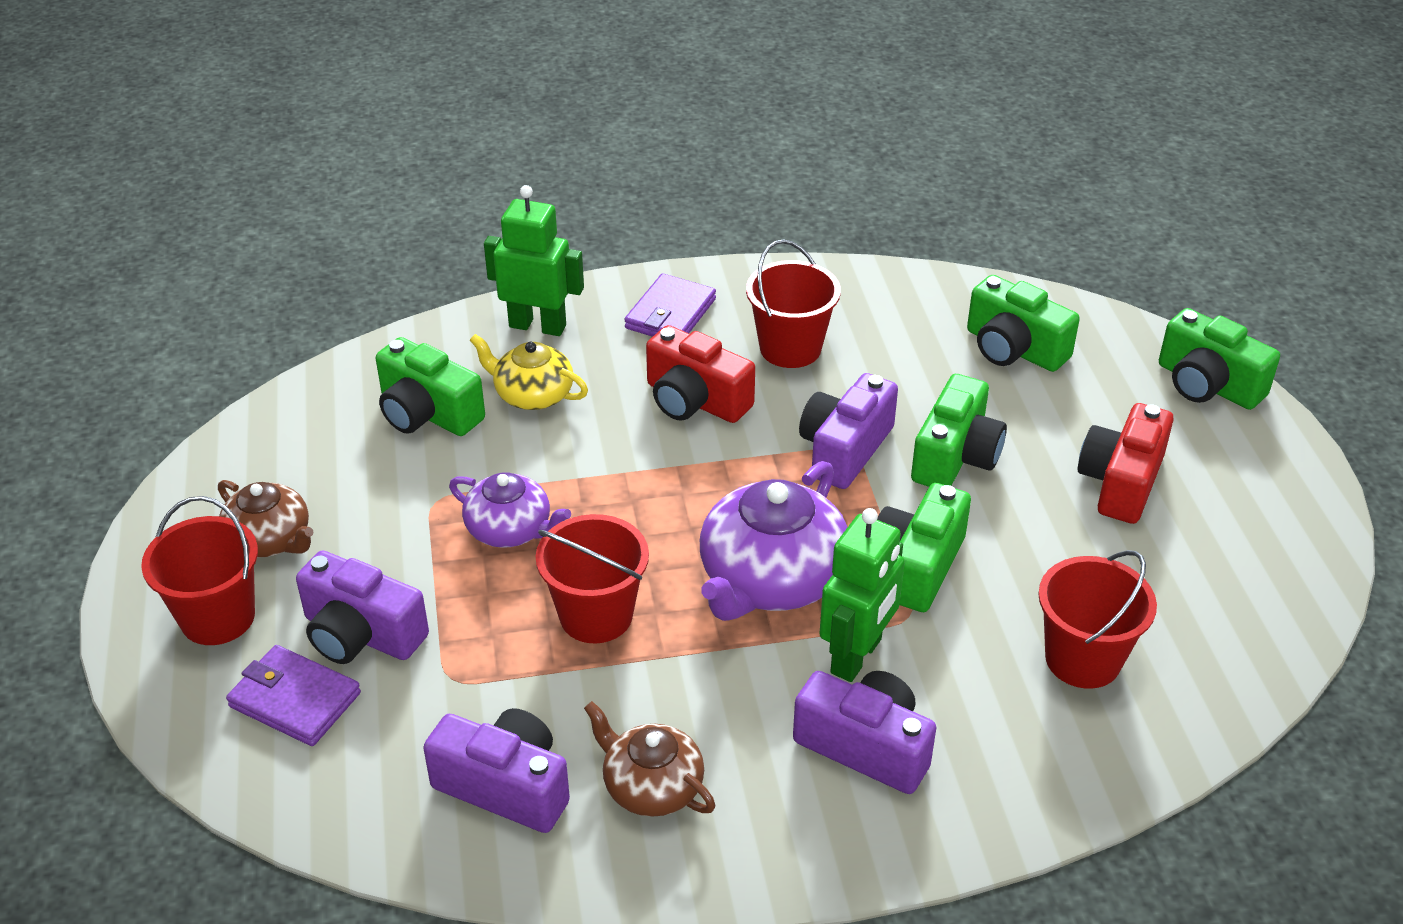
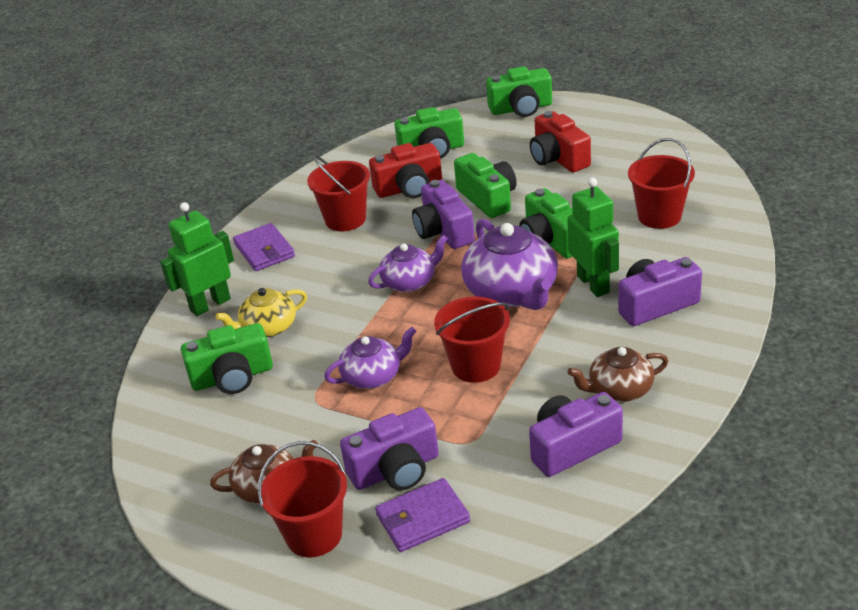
camera: 50 degrees left, 5 degrees down
(695, 400) = (346, 268): red camera -> red camera (409, 188)
(714, 471) = (410, 282): none -> purple teapot

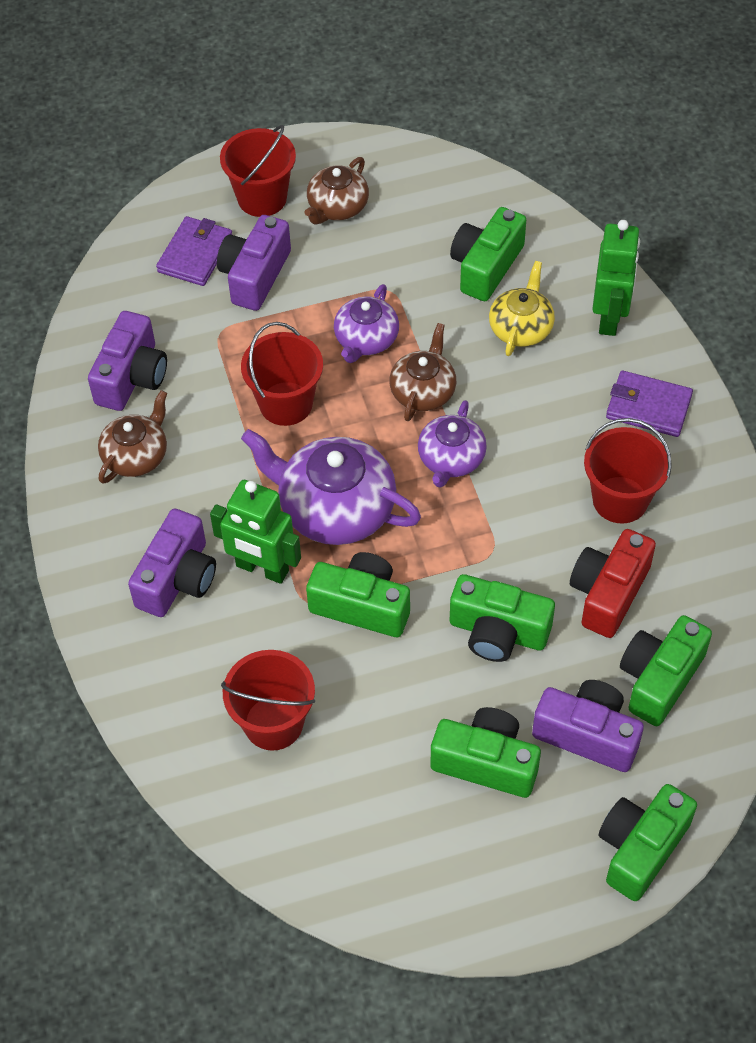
camera: 135 degrees right, 20 degrees up
(377, 325) = (423, 391): none -> brown teapot
(443, 231) = (492, 548): purple camera -> purple camera (587, 734)
(558, 158) = (486, 762): red camera -> green camera

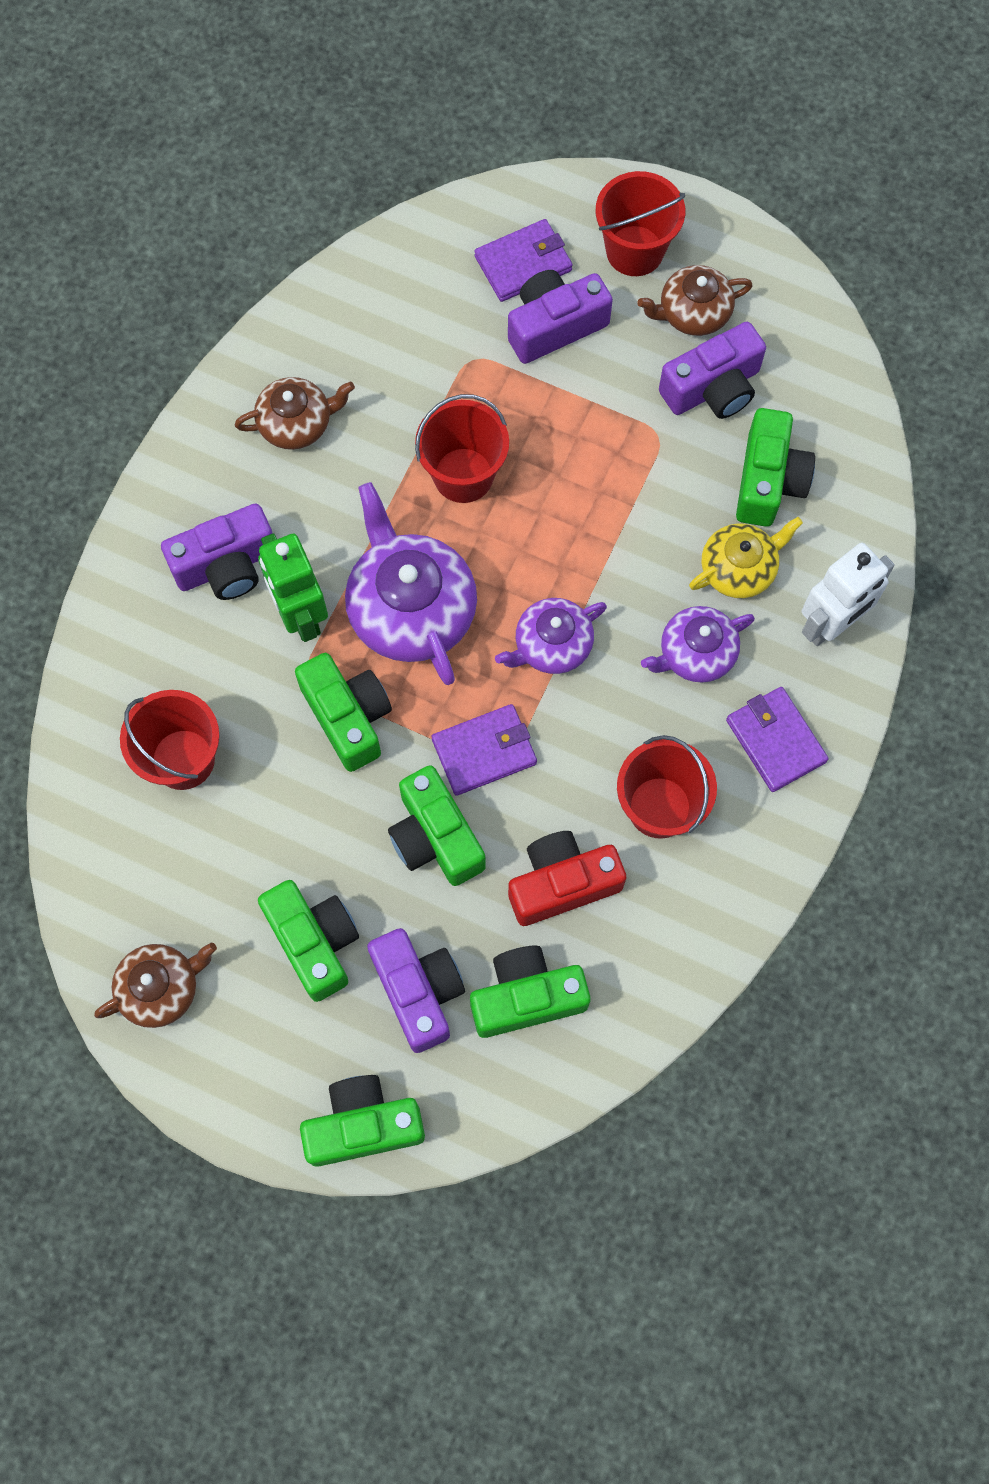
camera: 40 degrees right, 15 degrees up
(132, 377) = (361, 344): purple camera -> purple camera (713, 388)
(366, 339) = (590, 468): purple teapot -> purple teapot (695, 653)
(423, 391) = (591, 560): brown teapot -> brown teapot (161, 988)
(474, 555) = (484, 751): none -> purple wallet
(486, 266) = (768, 481): green camera -> green camera turned 120 degrees clockwise
(610, 317) = (831, 624): green robot -> white robot

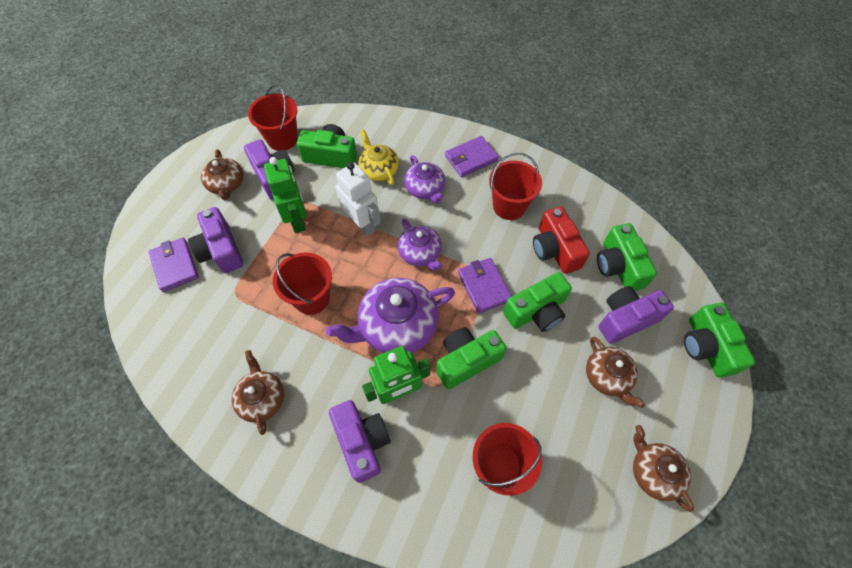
camera: 90 degrees left, 10 degrees down
(314, 941) = (607, 377): green camera -> brown teapot
(619, 437) = (297, 220): none -> green robot
(634, 251) = (181, 210): red bucket -> red bucket (282, 139)
(831, 624) = (410, 135): white robot -> white robot (362, 224)

